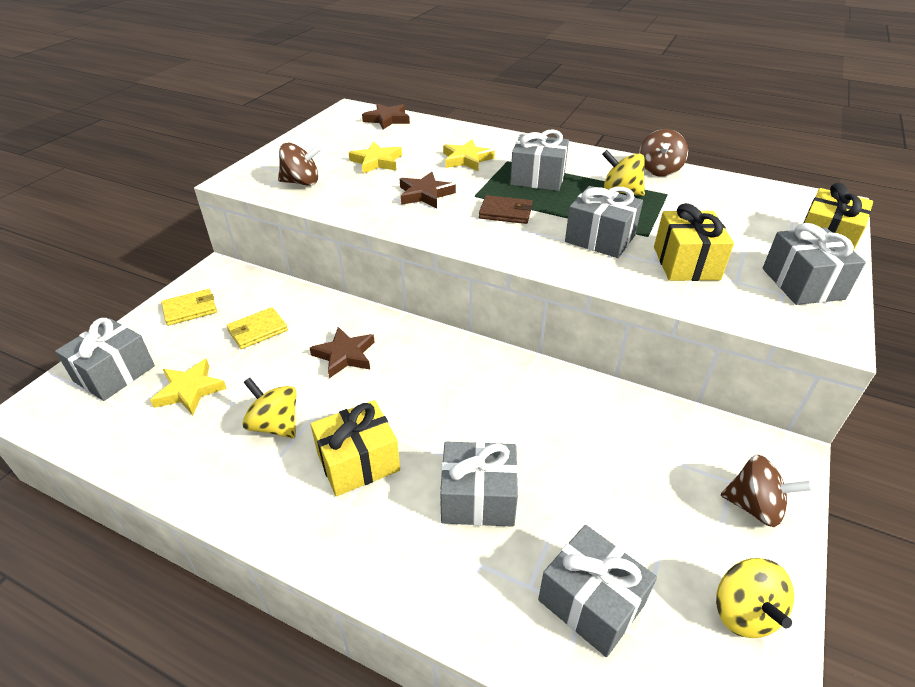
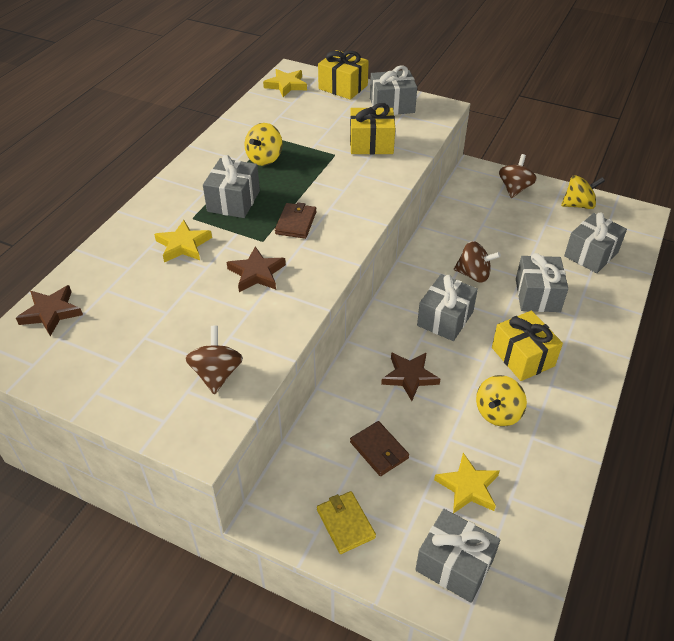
camera: 90 degrees left, 5 degrees up
(257, 330) = (379, 450): yellow wallet -> brown wallet
(377, 162) = (174, 314): yellow star -> yellow star (286, 85)
(600, 239) = (339, 177): grey gift -> grey gift (445, 319)
(659, 170) = (229, 135): brown spinning top -> brown spinning top (473, 274)

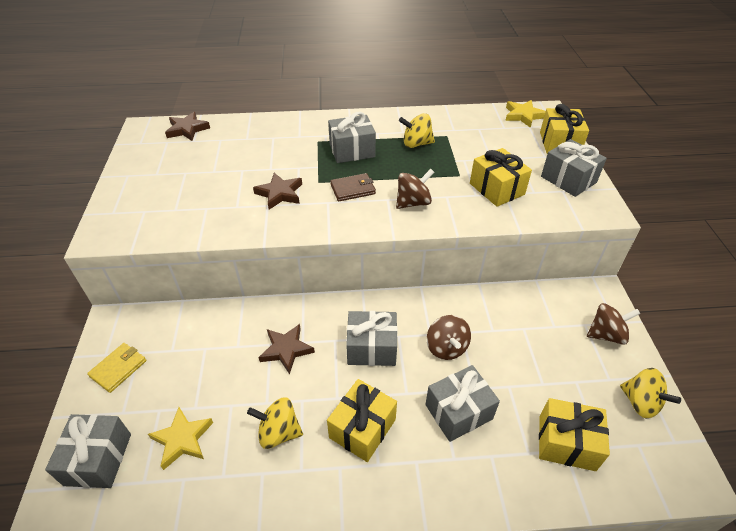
camera: 60 degrees right, 0 degrees up
(183, 245) = (286, 150): yellow star -> none
(217, 374) = (165, 217): brown spinning top -> brown spinning top (413, 202)
(379, 450) = (197, 361): brown wallet -> none
(591, 254) = (566, 443): grey gift -> yellow gift

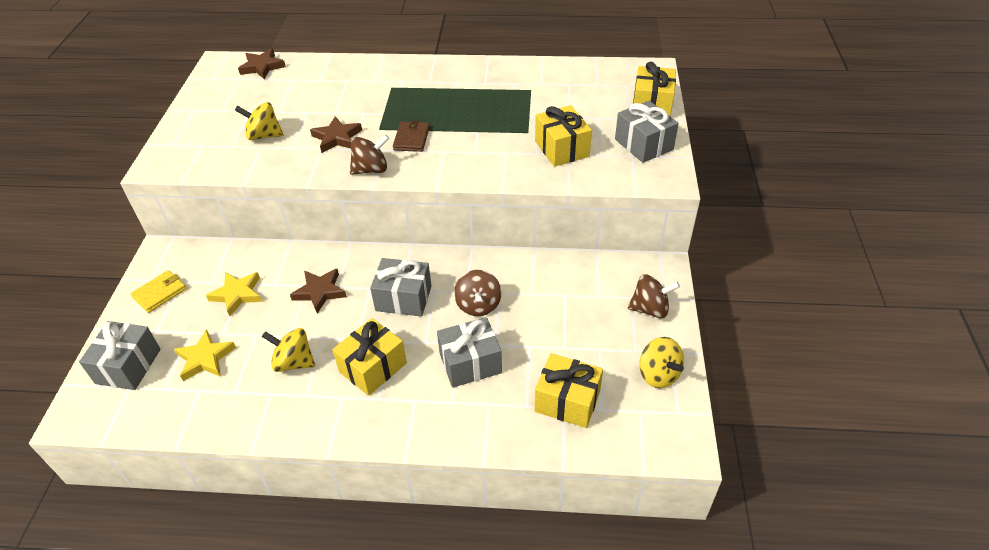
camera: 10 degrees right, 0 degrees up
(352, 150) = (424, 99): grey gift -> none
(353, 189) = (411, 139): brown wallet -> brown wallet turned 75 degrees counterclockwise
(413, 202) = (468, 156): brown spinning top -> brown spinning top (371, 169)
(416, 144) = (494, 96): yellow spinning top -> yellow spinning top (264, 135)
(523, 115) = (624, 73): yellow star -> yellow star (237, 294)

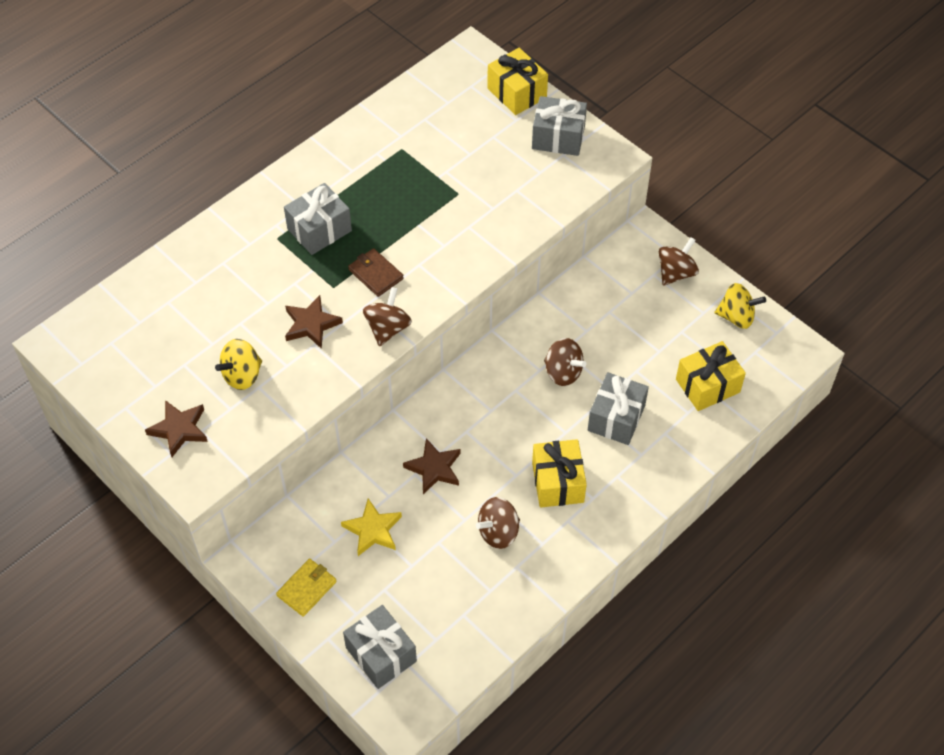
camera: 50 degrees left, 10 degrees up
(160, 293) = (307, 588): yellow wallet -> yellow wallet turned 45 degrees clockwise
(205, 358) = (430, 592): yellow star -> none
(262, 67) = (112, 313): brown star -> brown star (179, 429)
(294, 362) = (498, 532): yellow spinning top -> brown spinning top
(403, 298) = (503, 416): grey gift -> grey gift (319, 230)
(562, 149) = (505, 189): yellow gift -> none

